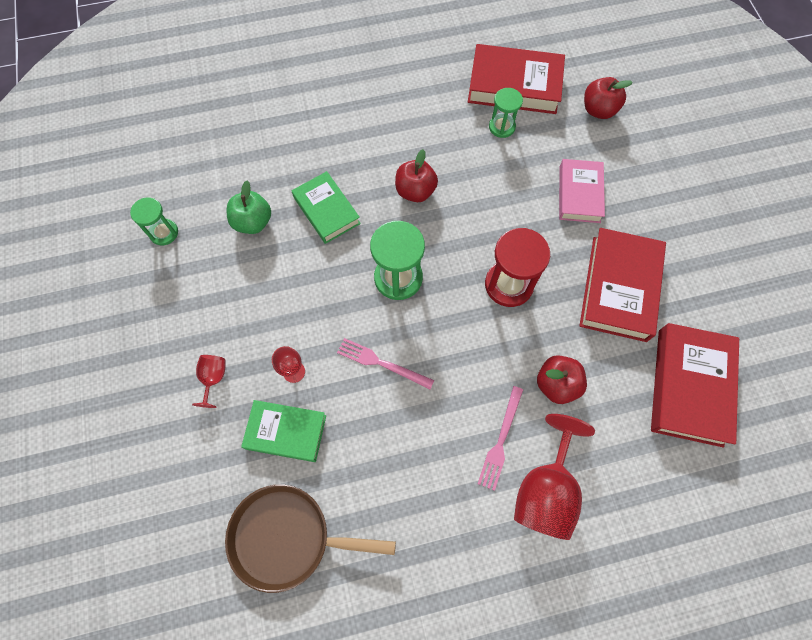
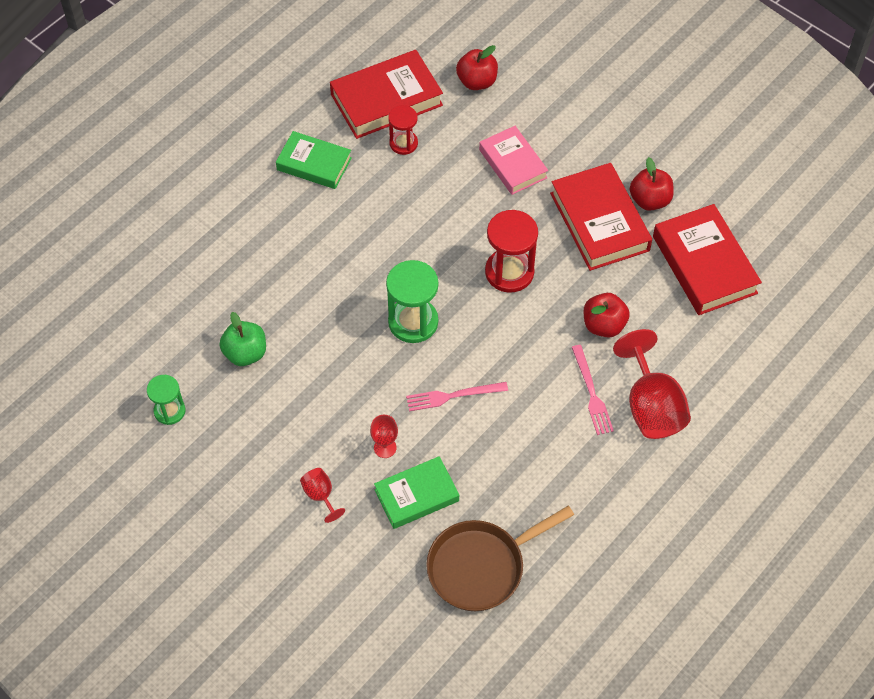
camera: 35 degrees left, 10 degrees down
(327, 210) = (304, 304): green book -> green book (314, 164)
(415, 191) = (370, 242): red apple -> red apple (650, 200)
(502, 127) = (403, 143): green hourglass -> red hourglass

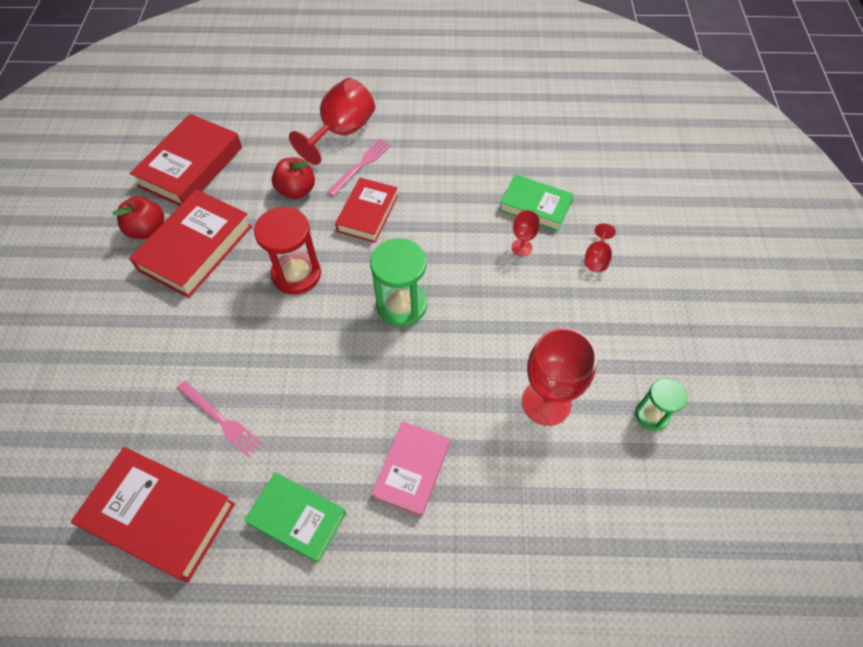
camera: 130 degrees left, 0 degrees up
(245, 353) = (546, 402): green apple -> red goblet
(314, 164) = (297, 518): green book -> green book turned 45 degrees counterclockwise
(403, 143) = (210, 454): red hourglass -> none
(453, 396) = (440, 237): pink fork -> pink fork (220, 420)
(477, 81) = (79, 446): red apple -> none
(481, 566) = (543, 145): brown pan -> none
(513, 164) = (173, 345): pink book -> pink book (411, 470)
(528, 360) = (368, 213): none -> red book

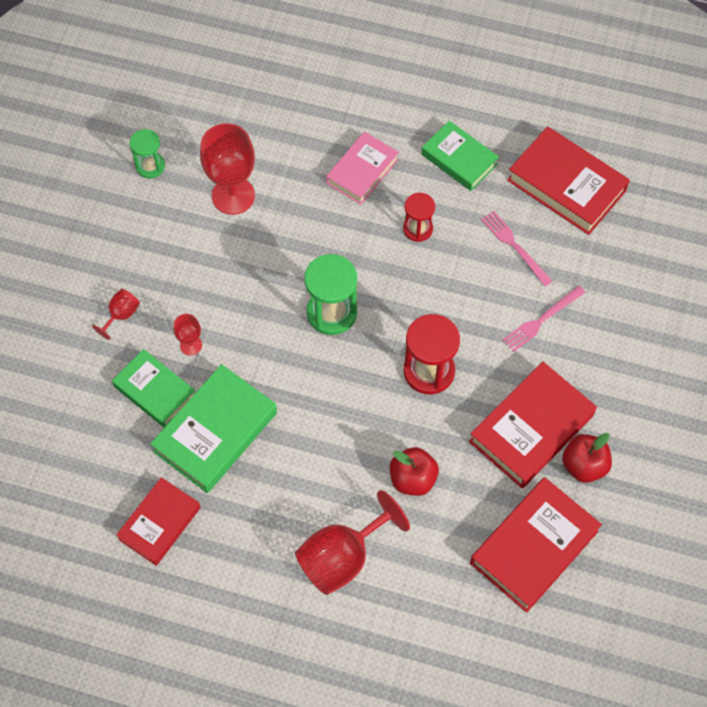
camera: 165 degrees left, 5 degrees up
(332, 414) = (418, 229): none -> red hourglass
(361, 165) = (331, 497): pink fork -> pink fork (541, 320)
(368, 213) = (339, 427): red book -> red book (159, 523)
(471, 188) = (215, 432): none -> green book

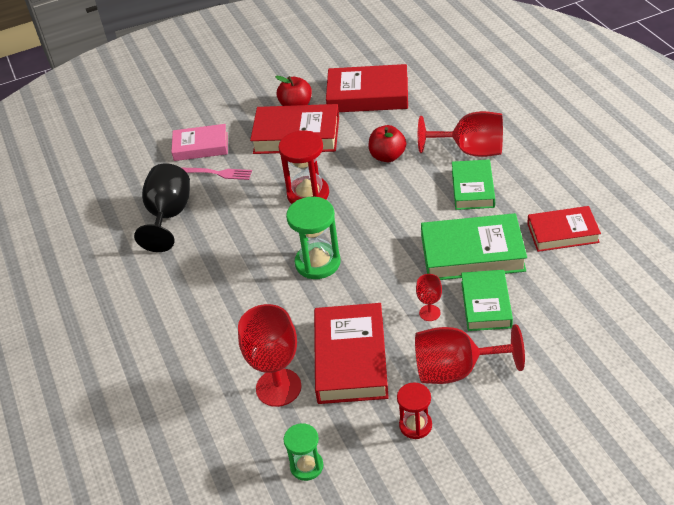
camera: 125 degrees left, 20 degrees down
(121, 315) = (456, 370): red goblet -> red goblet, size x2.05
(362, 171) = (178, 329): pink book -> pink book (201, 146)
(418, 229) = (201, 267): red hourglass -> red hourglass (415, 425)
(459, 159) = (116, 286): green book -> green book (472, 189)
(514, 246) = (168, 216): pink fork -> black goblet
(566, 185) = (91, 223): red book -> red book (351, 359)

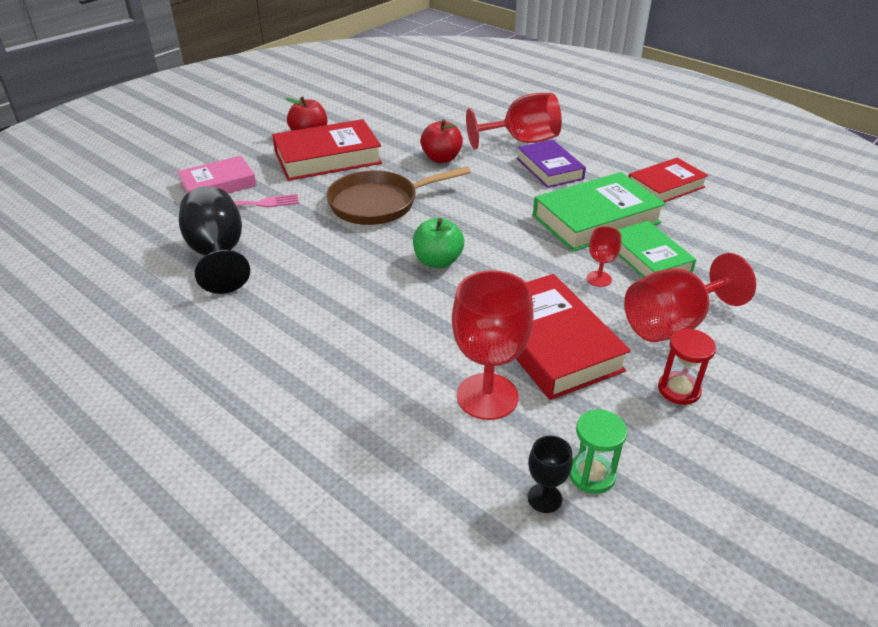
camera: 30 degrees left, 5 degrees down
(266, 471) = (544, 498): none -> black goblet
(308, 194) = (379, 203): red hourglass -> brown pan
(317, 263) = (438, 261): green hourglass -> green apple
(368, 95) = (381, 116): red book -> none
(472, 189) = (549, 169): green book -> purple book

